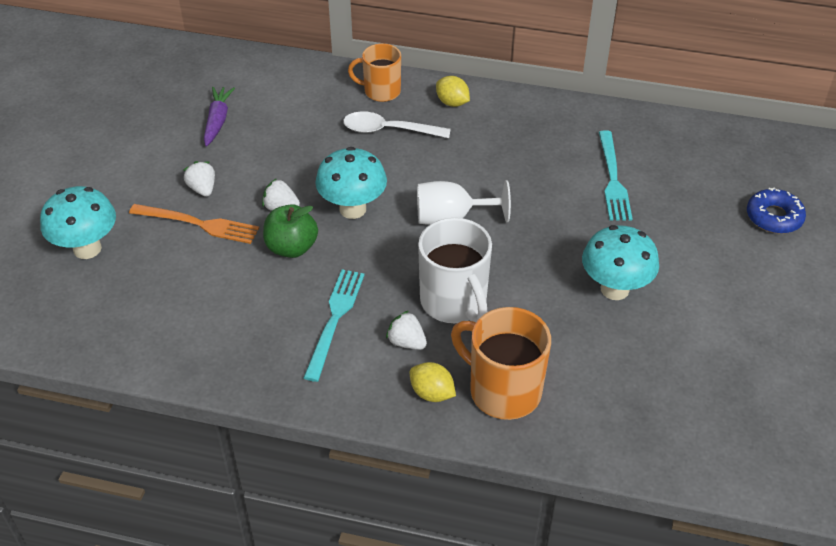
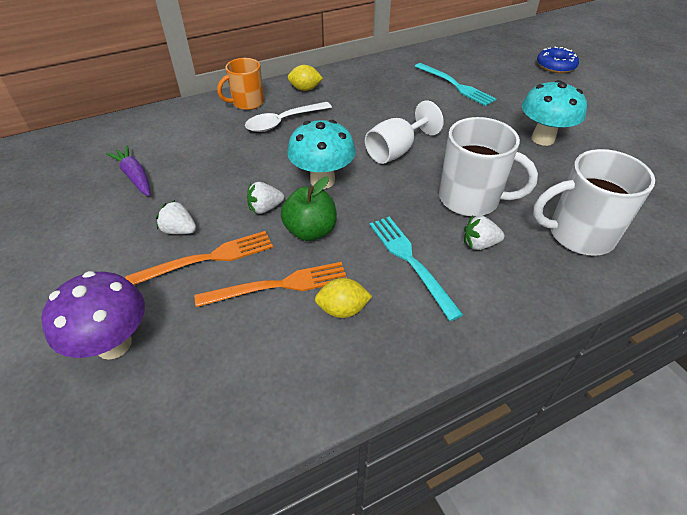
camera: 40 degrees left, 0 degrees up
(87, 249) = (114, 344): turquoise mushroom -> purple mushroom
(223, 275) = (279, 285): none -> orange fork
(432, 393) = (544, 267): yellow lemon -> yellow lemon (342, 309)
(503, 391) = (579, 234): orange mug -> white mug

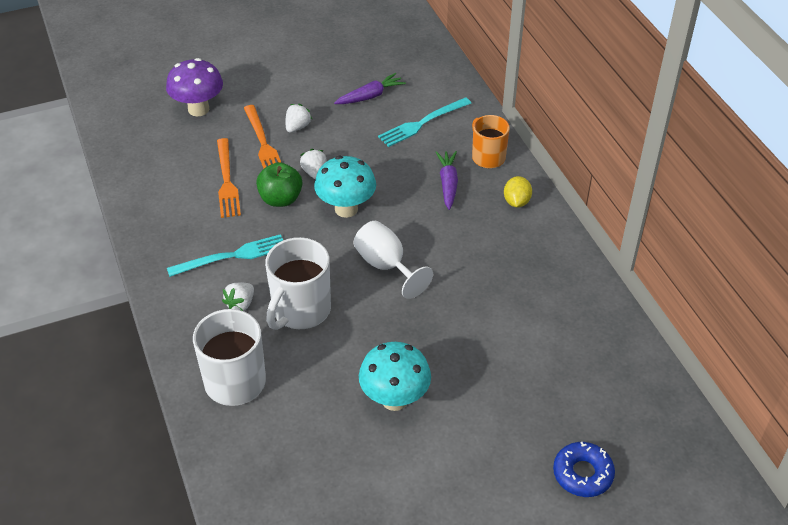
camera: 95 degrees right, 0 degrees up
(283, 122) = (448, 184): white spoon -> purple carrot
(342, 309) = (195, 213): yellow lemon -> none
(455, 85) = (523, 341): turquoise fork -> turquoise fork (422, 123)
(479, 244) = (240, 304): white strawberry -> white strawberry turned 150 degrees counterclockwise

